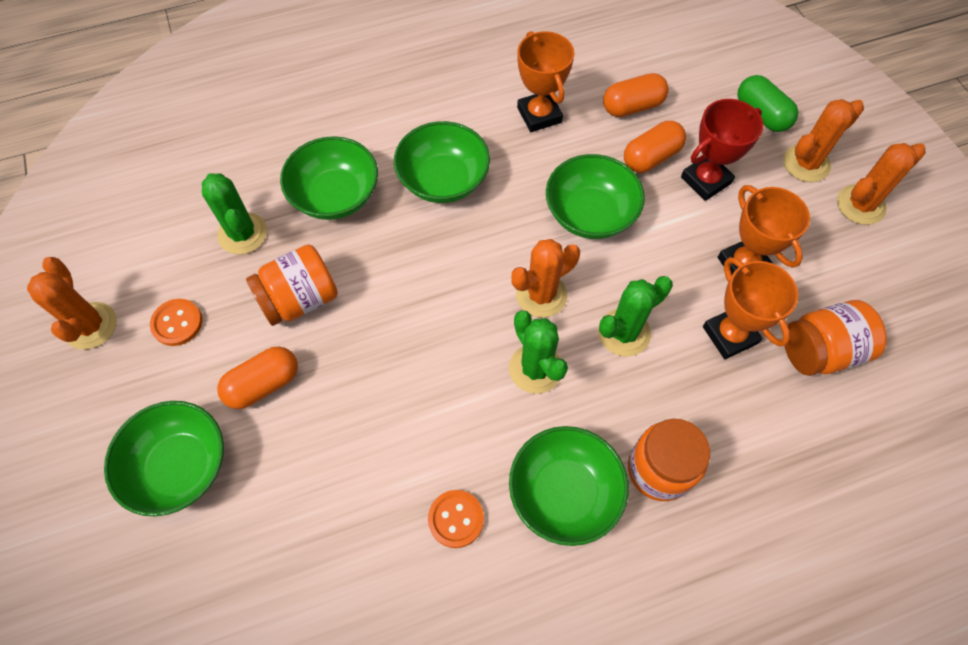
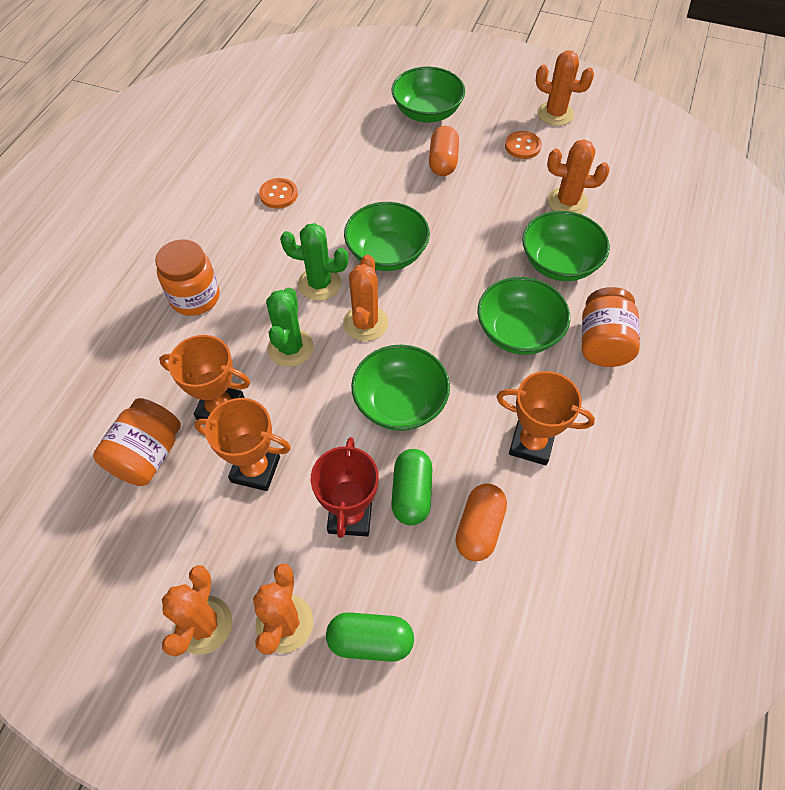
camera: 130 degrees right, 5 degrees down
(242, 234) = (567, 202): green cactus -> orange cactus
(300, 299) = (487, 203): orange jar -> orange jar (602, 343)
(564, 493) = (237, 246): green bowl -> green bowl (387, 253)
(651, 157) = (411, 493): orange capsule -> green capsule

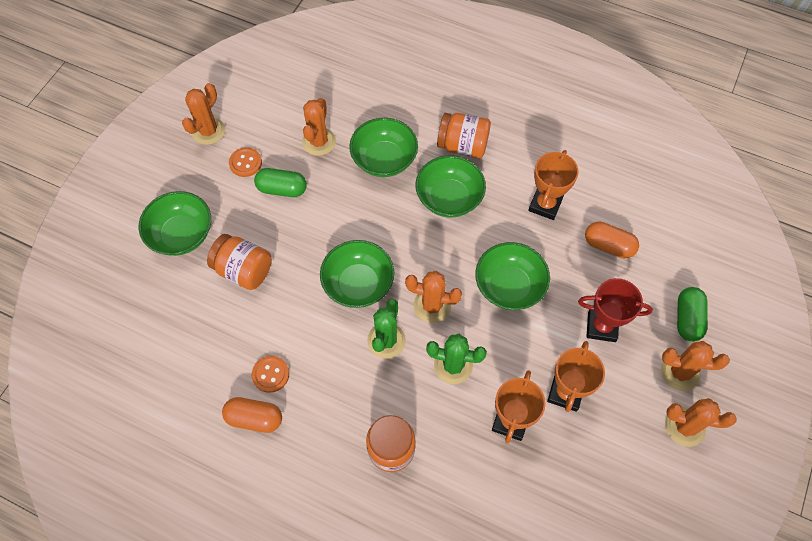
camera: 85 degrees left, 5 degrees up
(147, 455) = (552, 479): orange jar -> orange jar (244, 270)
(411, 493) = (584, 285): green capsule -> green capsule (282, 189)
(443, 162) = (253, 228): orange capsule -> orange capsule (254, 418)

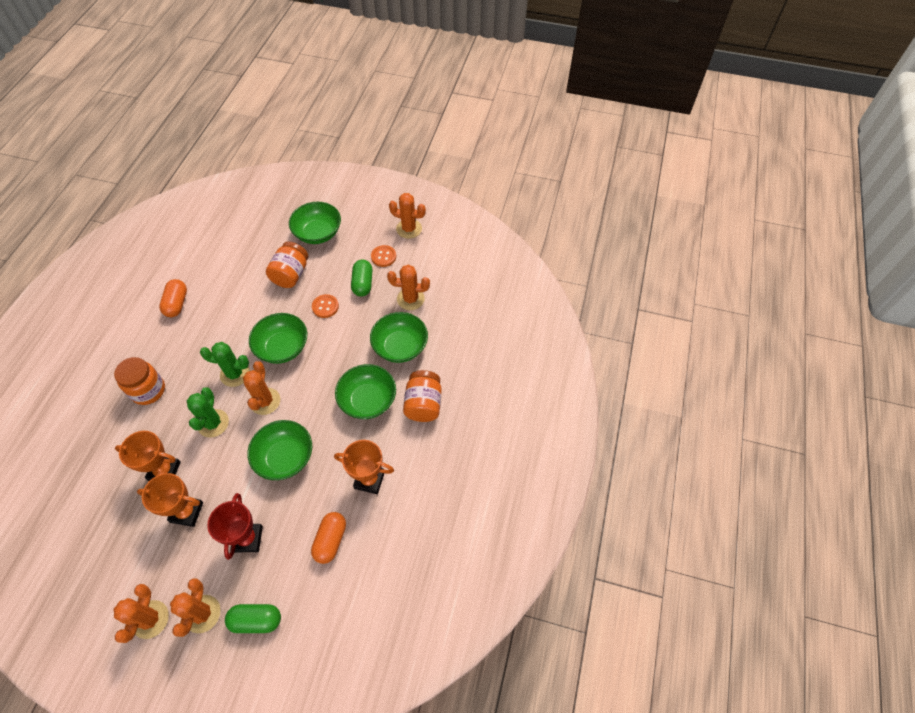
camera: 80 degrees right, 5 degrees down
(270, 374) = (209, 306): orange button -> orange button (325, 307)

